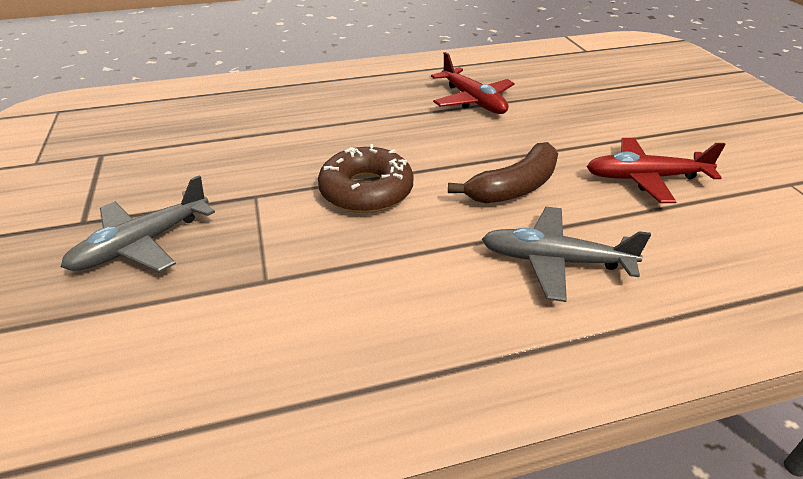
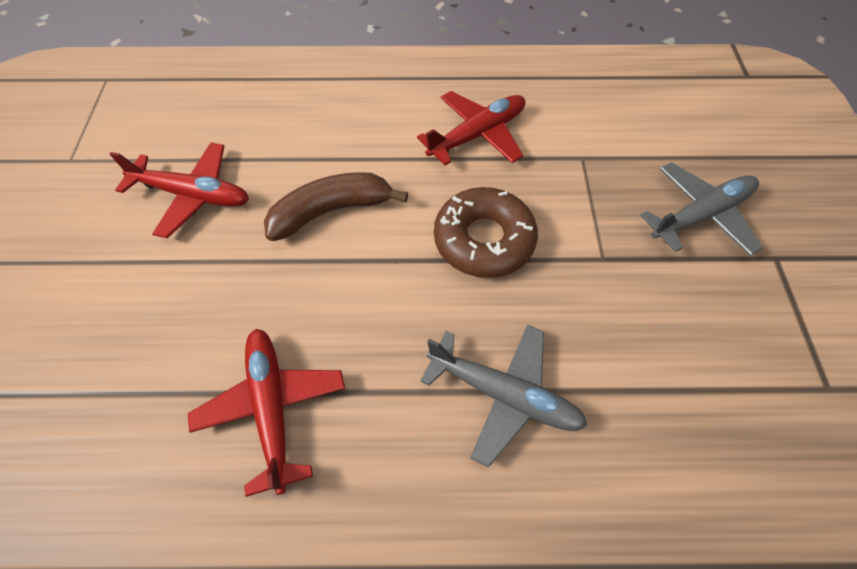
camera: 165 degrees left, 20 degrees up
(401, 282) = (477, 135): none -> red plane
(555, 261) = (351, 129): grey plane -> grey plane (503, 394)

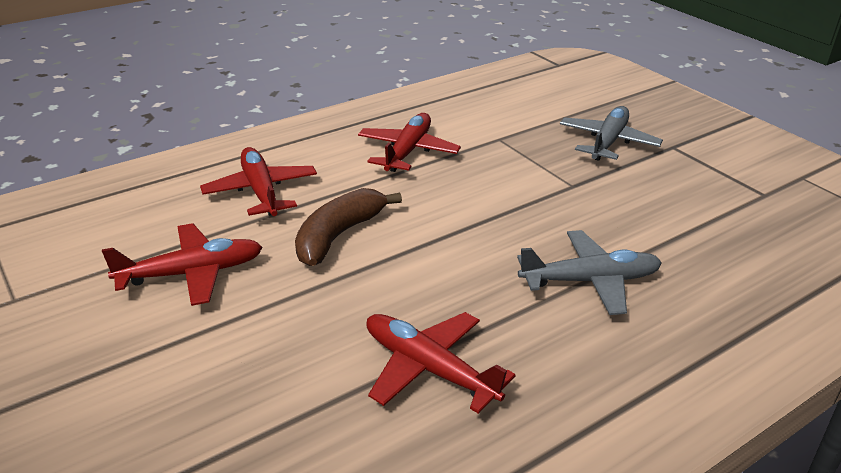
camera: 35 degrees left, 25 degrees down
(314, 128) = (261, 191): none -> red plane
(484, 240) = (480, 207): brown donut -> none

